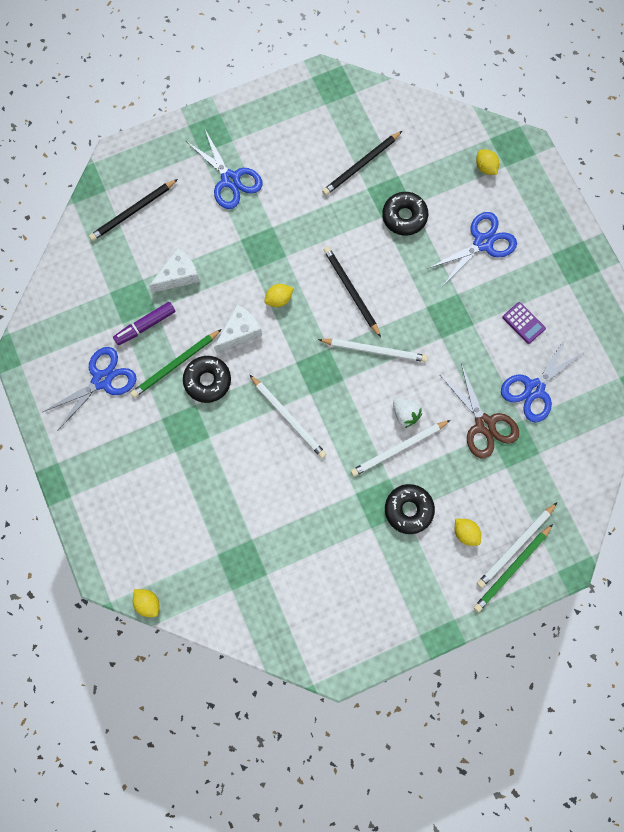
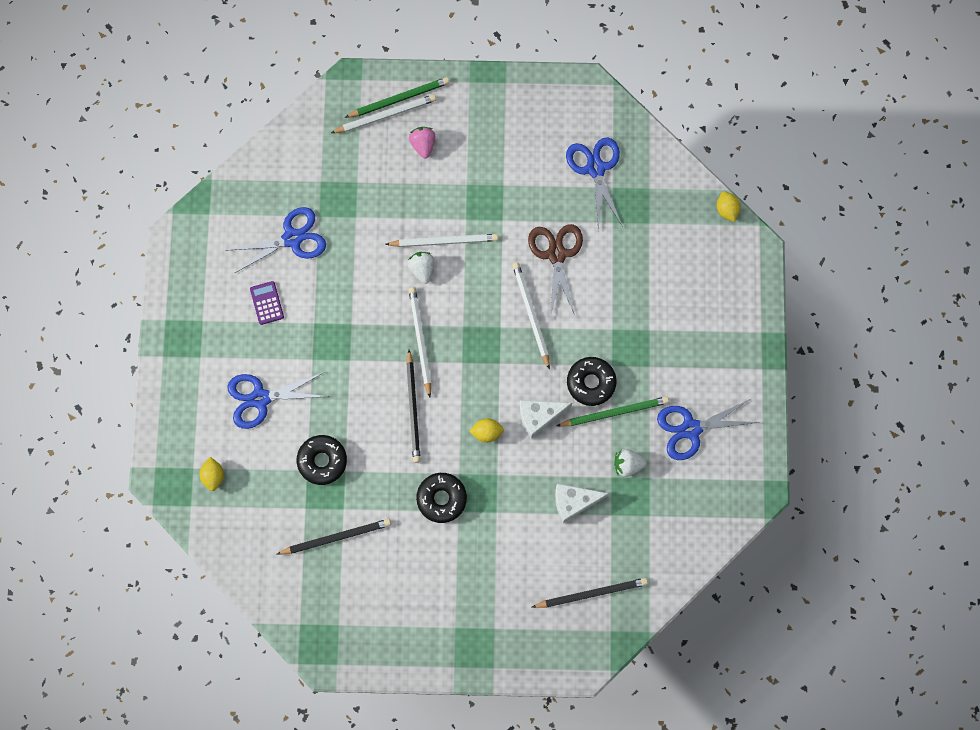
camera: 155 degrees left, 0 degrees up
(145, 325) = (627, 464): purple marker -> white strawberry
(230, 180) = (477, 583): blue scissors -> blue scissors (595, 168)
(374, 350) = (420, 341): white pencil -> white pencil turned 45 degrees clockwise
(408, 510) = (462, 185): black donut -> black donut (441, 498)
(465, 533) = (423, 145): yellow lemon -> pink strawberry
(484, 424) = (355, 228): brown scissors -> brown scissors (556, 254)

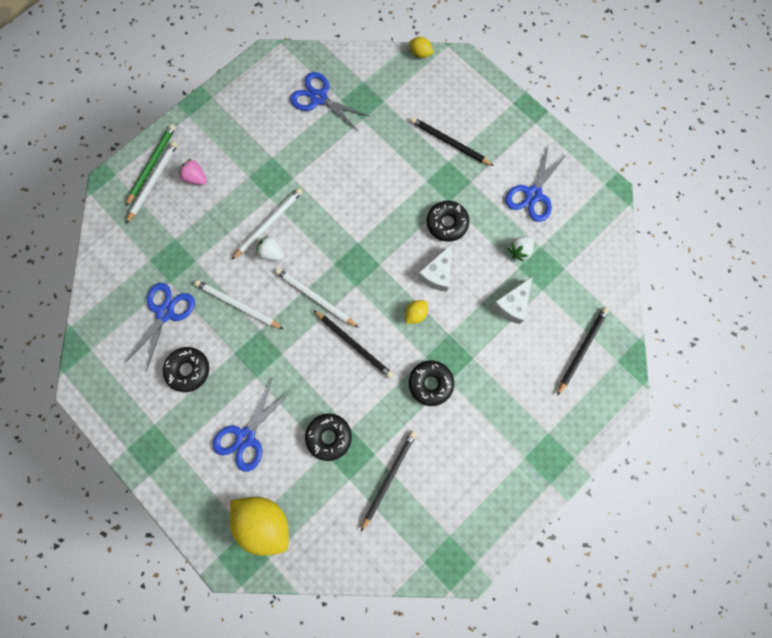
camera: 45 degrees left, 0 degrees up
(213, 476) = (264, 522): yellow lemon -> yellow lemon, size x2.18
(267, 303) = (188, 370): purple calculator -> black donut
(531, 314) = (368, 217): white pencil -> white pencil (238, 305)
(556, 254) = (347, 168): brown scissors -> none
(614, 412) = (479, 227): green pencil -> none
(667, 316) = (450, 143): none -> black pencil

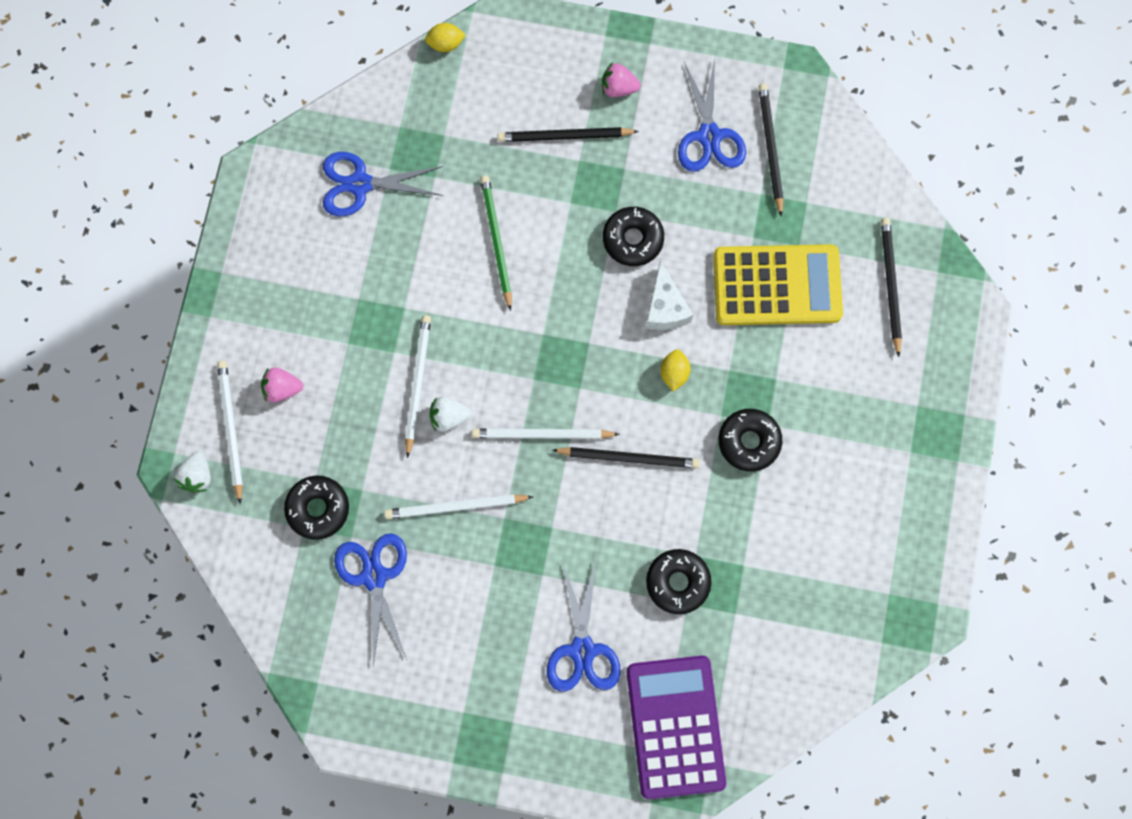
camera: 35 degrees left, 0 degrees up
(152, 164) = (212, 409): green pencil -> green pencil (496, 241)
(188, 370) = (455, 623): black donut -> black donut (318, 509)
(264, 522) = (675, 726): yellow lemon -> purple calculator
(388, 478) = (778, 580): black pencil -> black pencil (770, 149)
(499, 135) = (618, 88): none -> pink strawberry
(512, 304) = (777, 285): white cheese -> yellow calculator
(519, 251) = (741, 215): white strawberry -> white strawberry (197, 476)

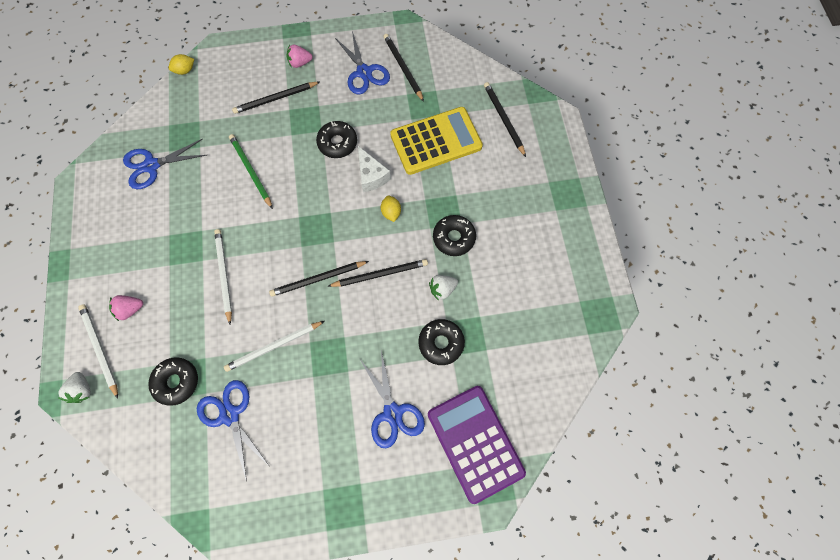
camera: 20 degrees left, 5 degrees down
(449, 417) = (252, 289): white strawberry -> white strawberry (442, 289)
(542, 435) = (318, 279): white pencil -> black pencil

